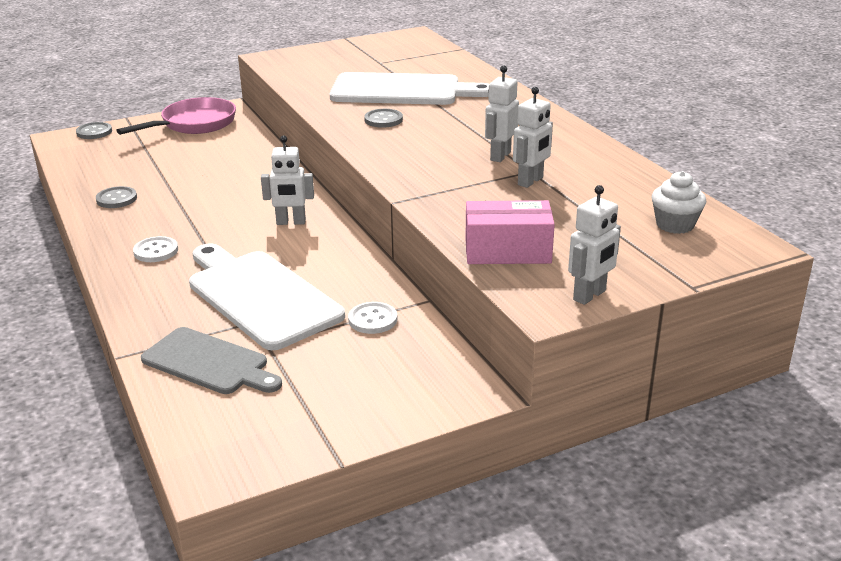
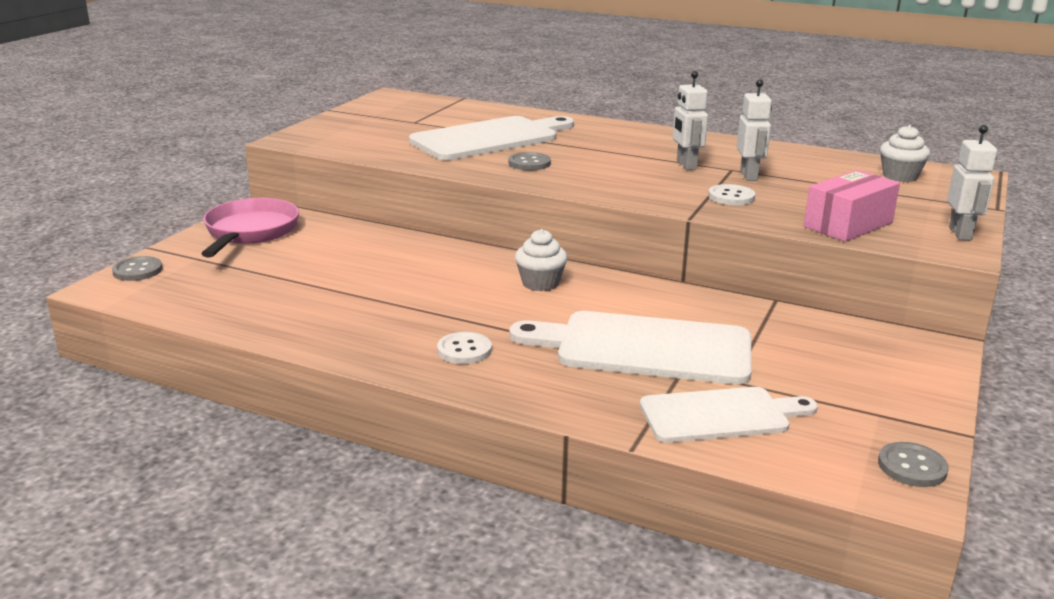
camera: 40 degrees left, 5 degrees down
(116, 199) = (314, 321): grey button -> grey button (912, 467)
(209, 363) = (720, 415): grey cutting board -> white cutting board
(291, 222) = (540, 283): white robot -> white cupcake
(372, 319) = (768, 329): white button -> white button (731, 197)

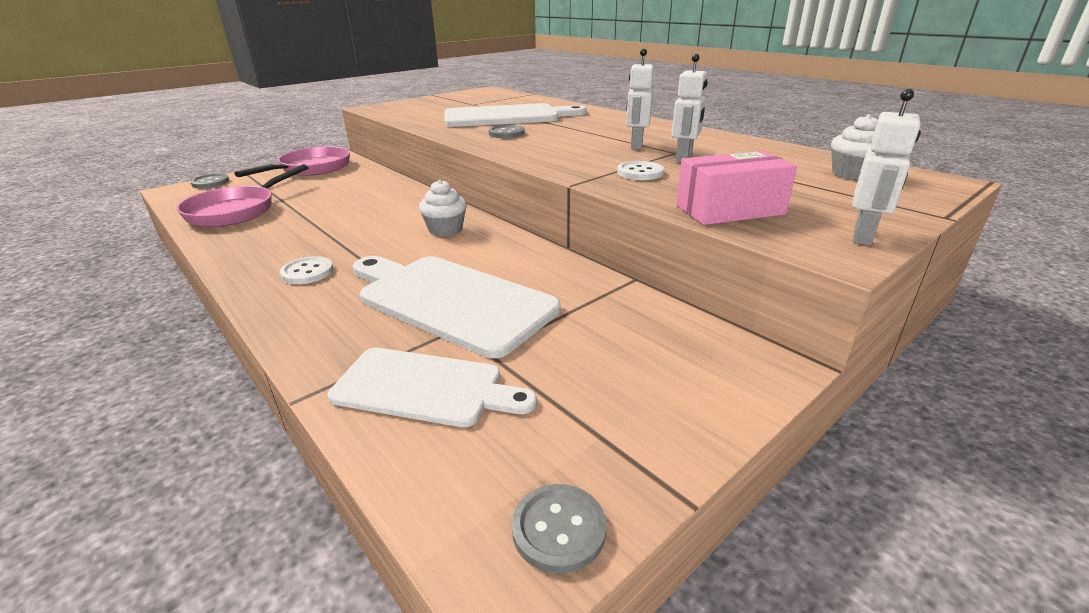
camera: 25 degrees right, 5 degrees up
(251, 301) = (236, 211): none -> pink pan

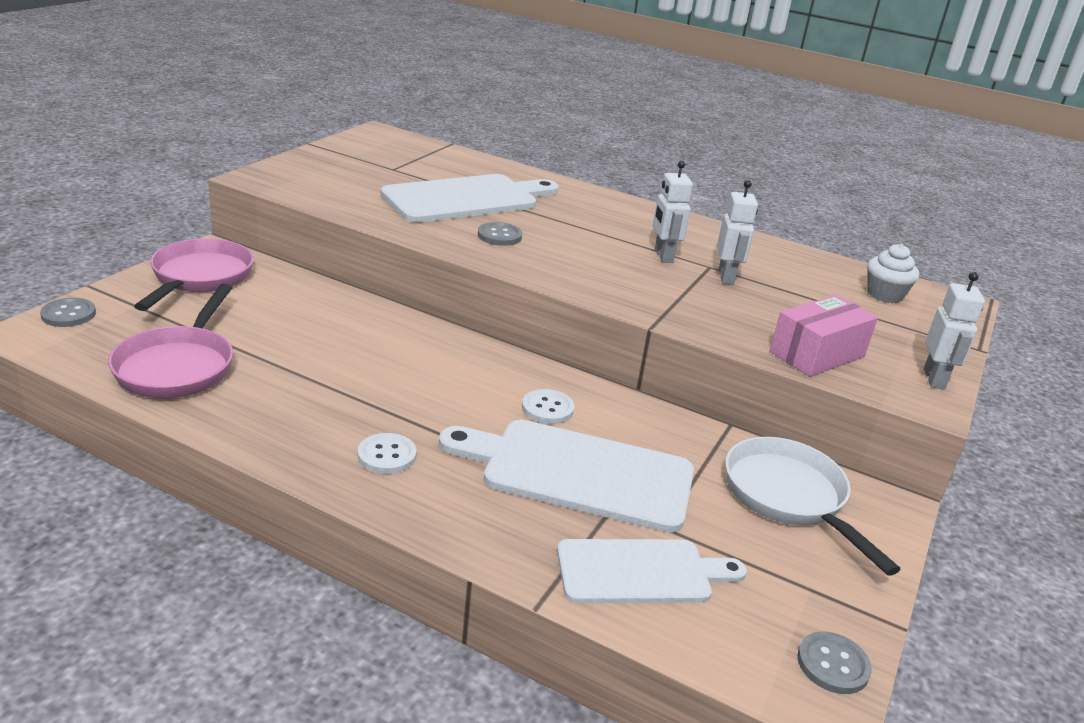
camera: 25 degrees left, 0 degrees up
(445, 230) = (487, 376): white cupcake -> none
(640, 172) = (701, 303): white button -> white button (547, 408)
(647, 344) = (789, 497): none -> white pan

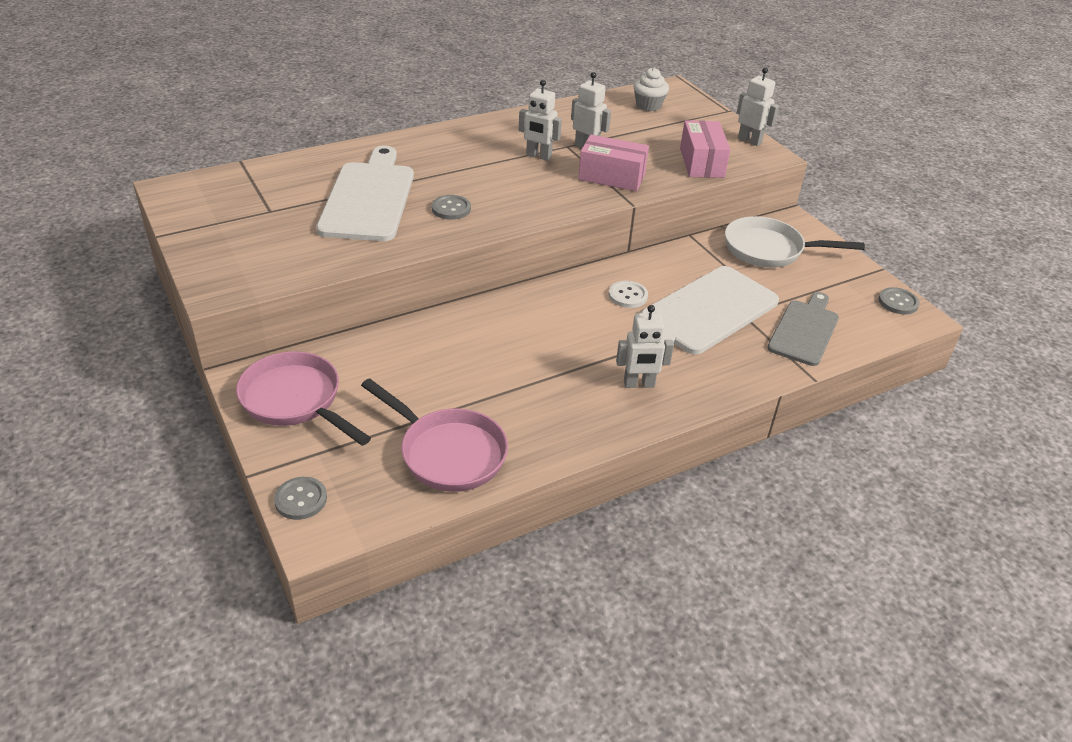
camera: 55 degrees left, 10 degrees up
(387, 455) = (639, 384): white button -> white robot
(640, 572) = (804, 330): white cutting board -> grey cutting board
(688, 303) = (611, 177): none -> pink box

